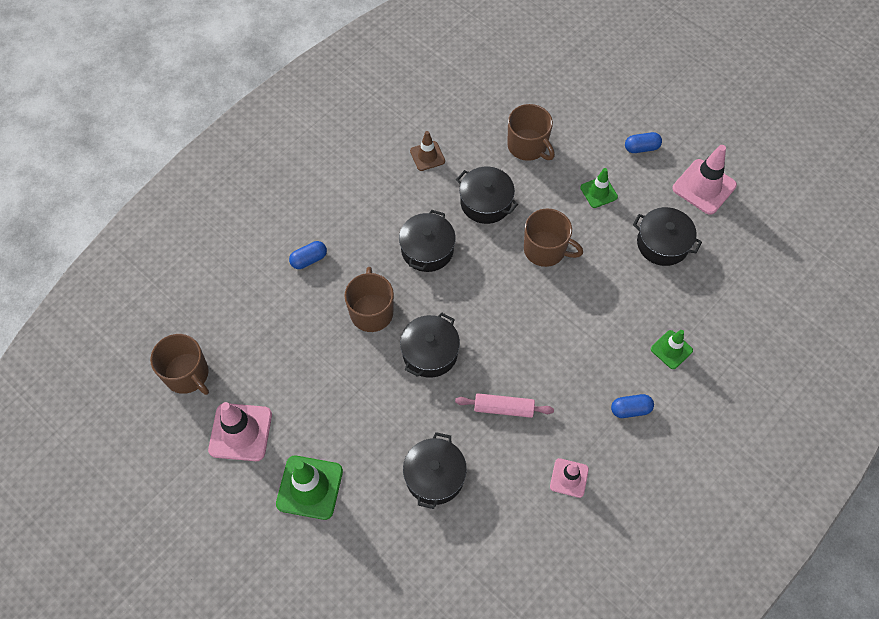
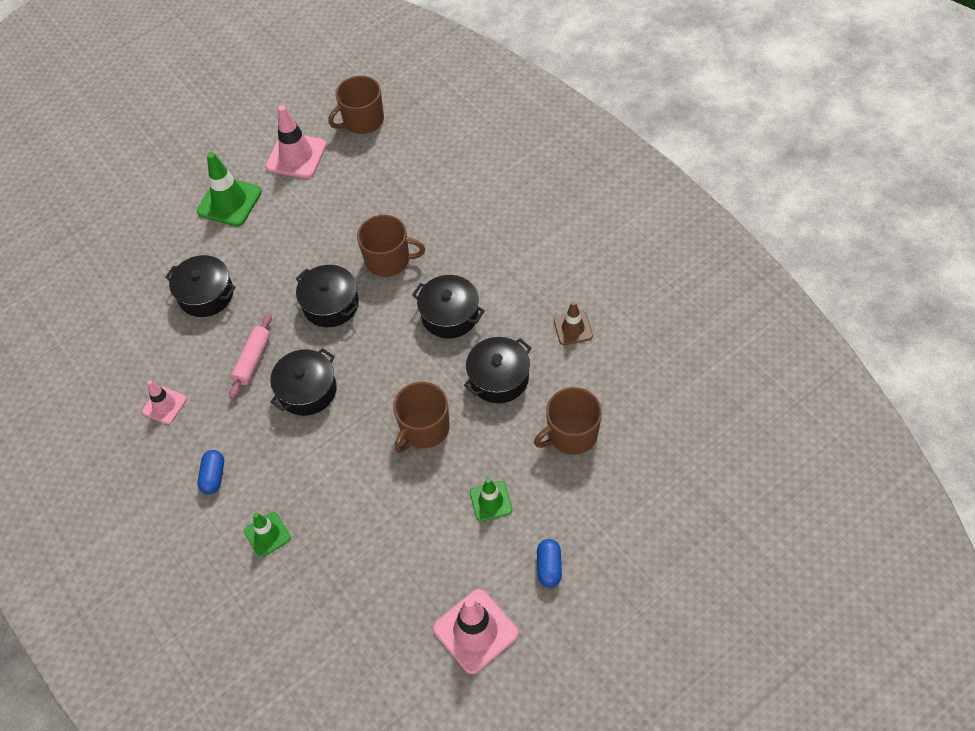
camera: 105 degrees right, 5 degrees down
(309, 259) = (461, 213): blue capsule -> none
(662, 244) = (404, 558): black pot -> black pot (307, 390)

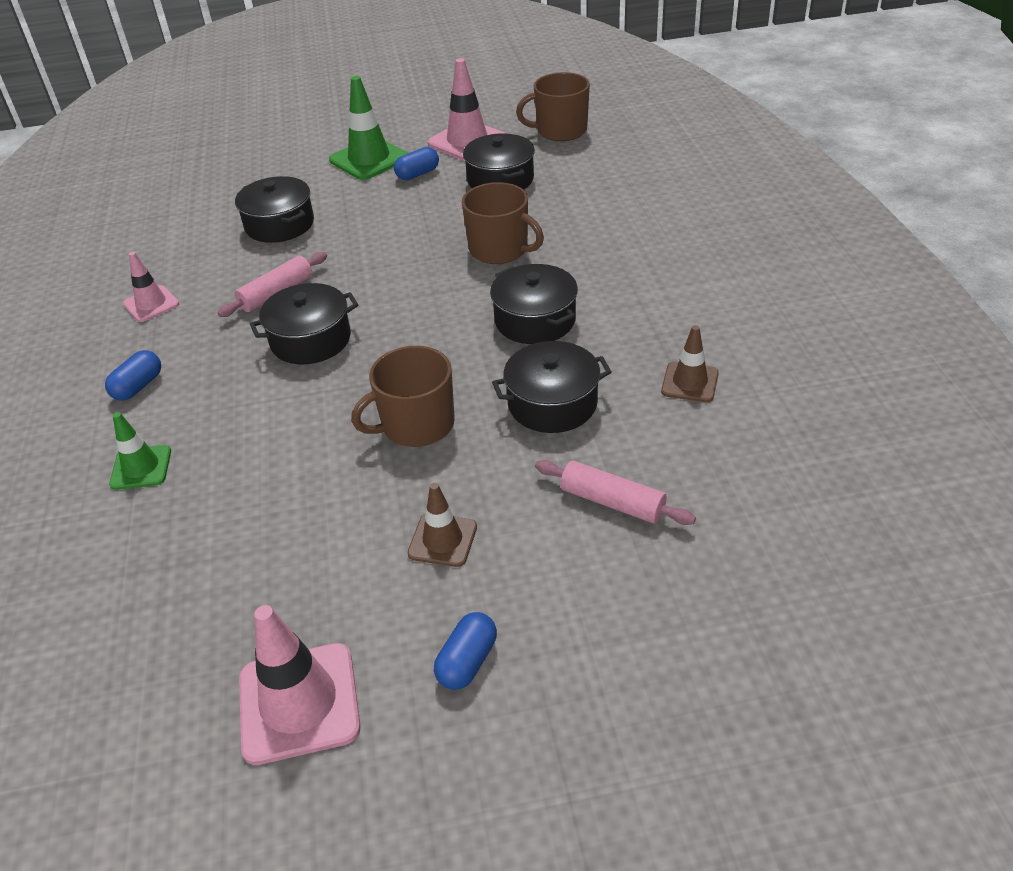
camera: 25 degrees right, 15 degrees down
(279, 205) = (418, 174): none -> blue capsule
(331, 304) = (402, 270): black pot -> black pot (500, 180)
(491, 501) = (442, 540): green traffic cone -> brown traffic cone
(571, 434) = (612, 502): brown mug -> pink rolling pin

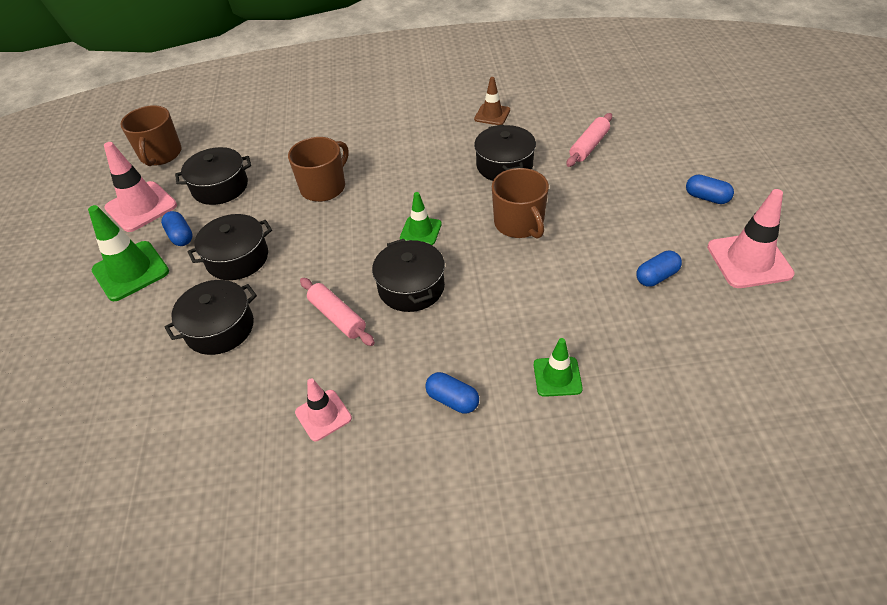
camera: 85 degrees left, 5 degrees up
(285, 574) = (656, 277): none -> blue capsule
(410, 336) = (420, 231): none -> green traffic cone
(442, 540) = (622, 209): brown traffic cone -> none
(535, 320) = (417, 171): black pot -> black pot (237, 258)

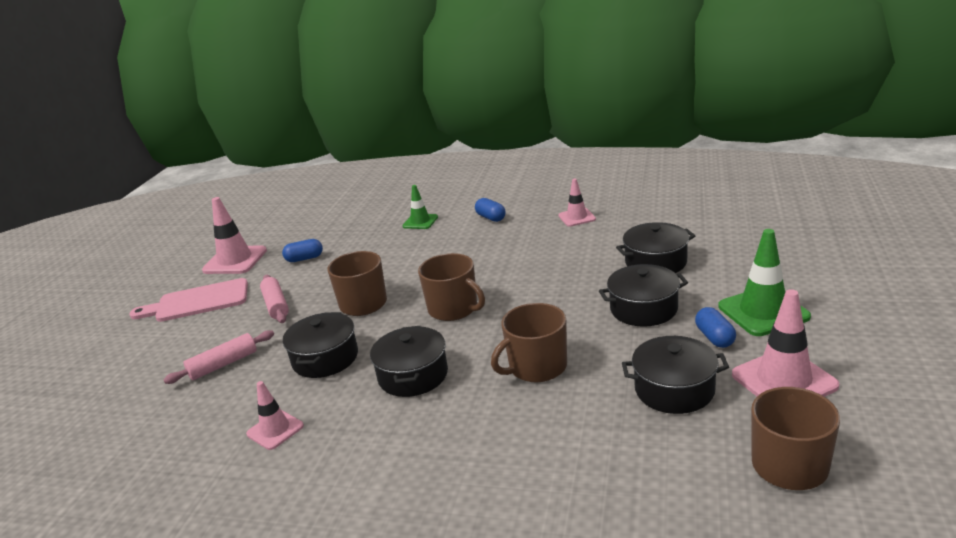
camera: 160 degrees left, 20 degrees down
(337, 317) = (553, 260): pink rolling pin -> pink rolling pin (276, 305)
(411, 287) = (486, 271): black pot -> black pot (413, 375)
(420, 231) = (454, 309): green traffic cone -> brown mug
(492, 115) = (275, 430): brown traffic cone -> pink traffic cone
(707, 198) = (198, 302): blue capsule -> pink cutting board

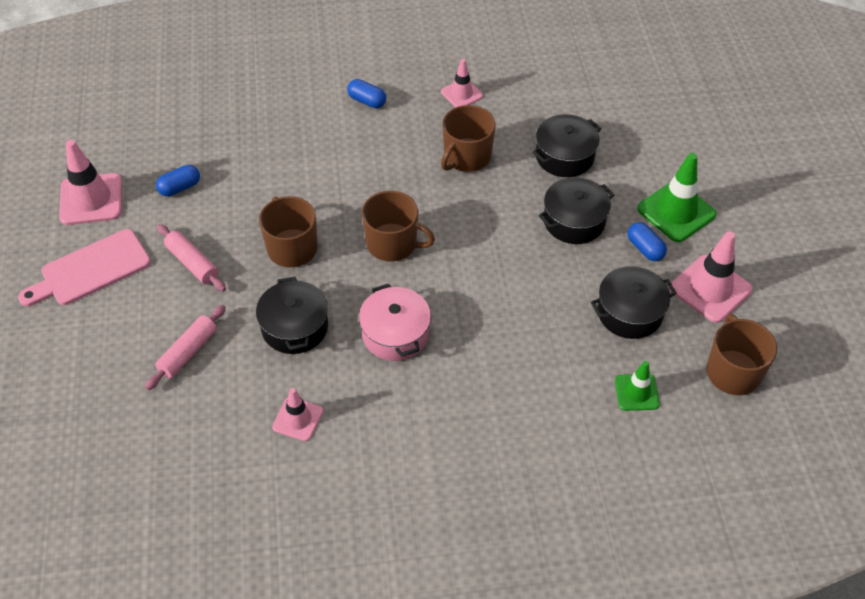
camera: 25 degrees left, 25 degrees up
(413, 375) = (395, 334): black pot -> pink pot
(420, 222) = (287, 114): green traffic cone -> green traffic cone (636, 392)
(536, 367) = (505, 306): brown mug -> brown mug (466, 157)

